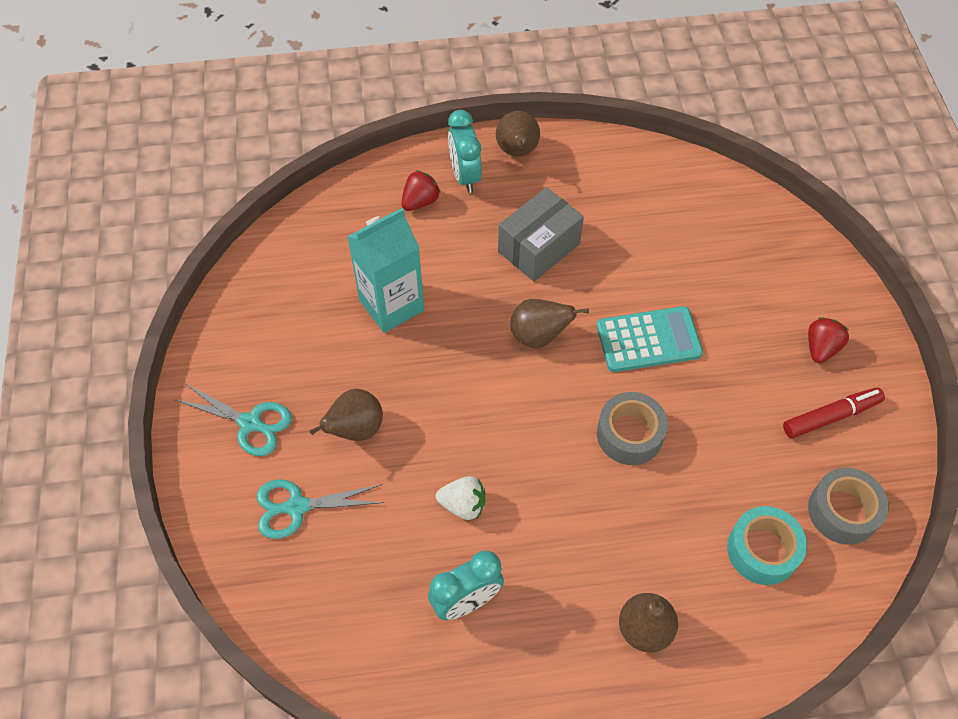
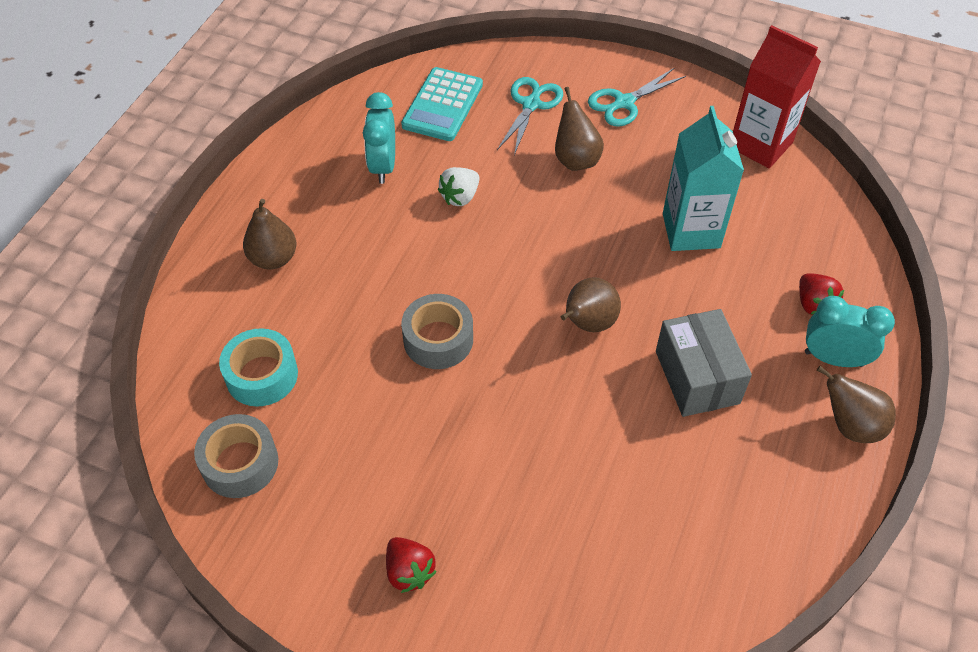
camera: 120 degrees right, 5 degrees down
(253, 292) = (760, 145): none -> red carton
(648, 340) = (525, 412): turquoise calculator -> turquoise calculator (442, 105)
(831, 416) = (331, 523): red marker -> none

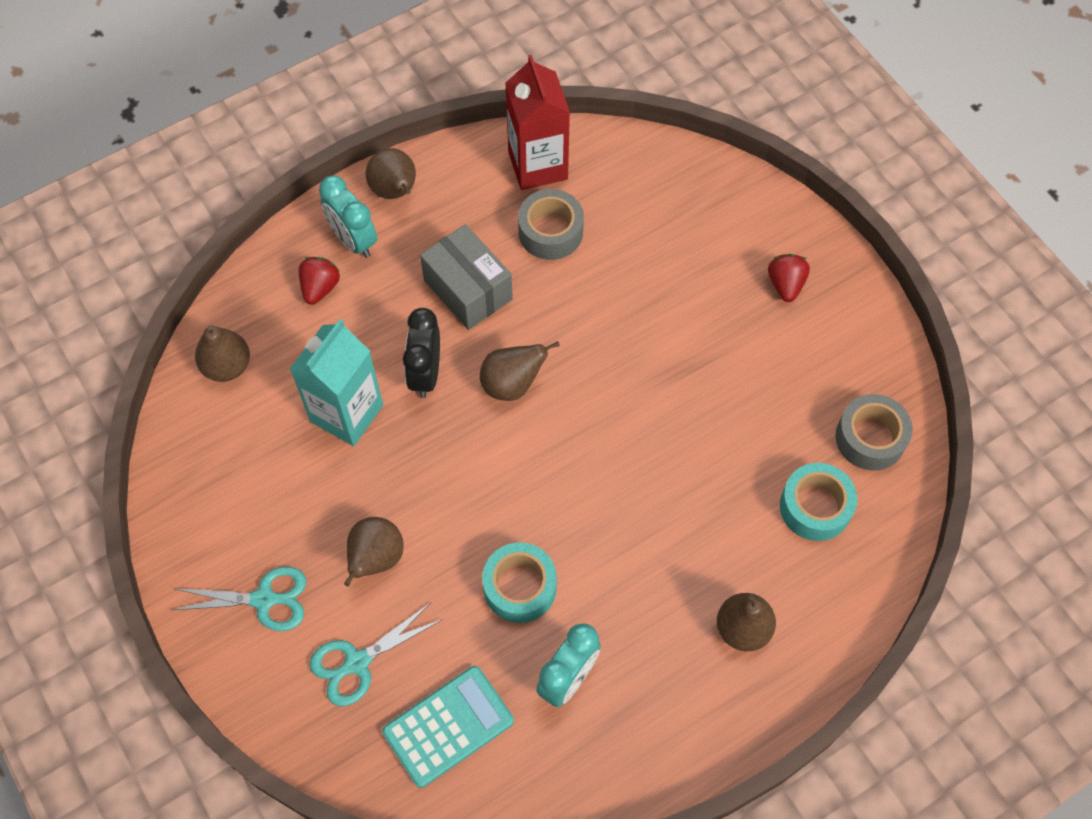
camera: 145 degrees left, 10 degrees up
(438, 339) = (646, 447): grey tape -> grey tape (550, 232)
(460, 197) = (520, 587): white strawberry -> turquoise tape
(663, 291) = (425, 373): none -> black clock
(697, 377) = (468, 290): grey box -> grey box turned 60 degrees counterclockwise
(760, 145) = (192, 460): red carton -> red carton (538, 165)
(810, 210) = (227, 366): none -> brown pear

